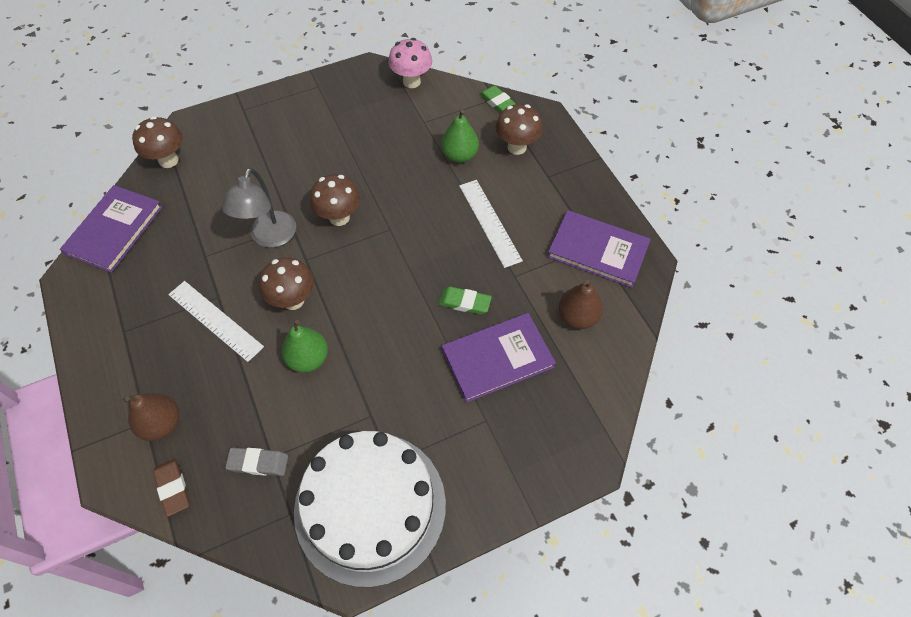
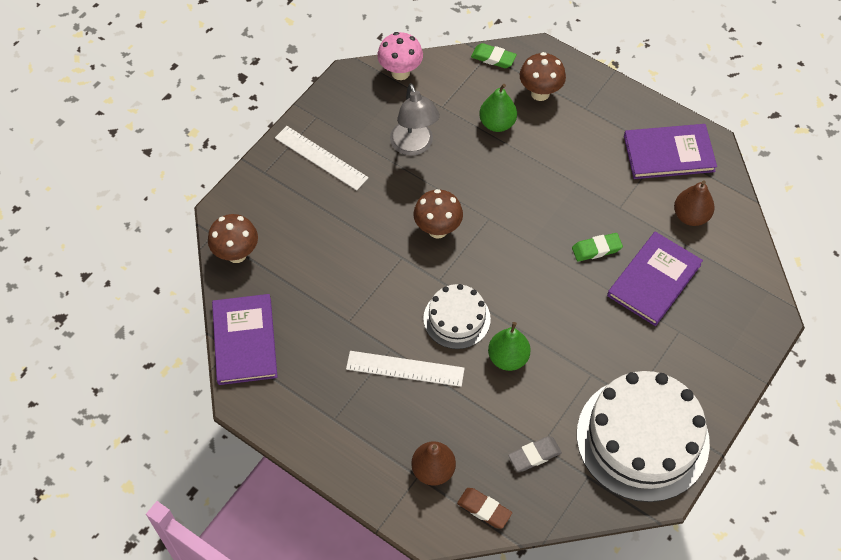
camera: 30 degrees left, 0 degrees up
(270, 237) = (392, 277): grey lamp -> grey lamp (414, 146)
(293, 300) = (457, 318): brown mushroom -> white cake
(489, 222) = (566, 172): white ruler -> white ruler (321, 158)

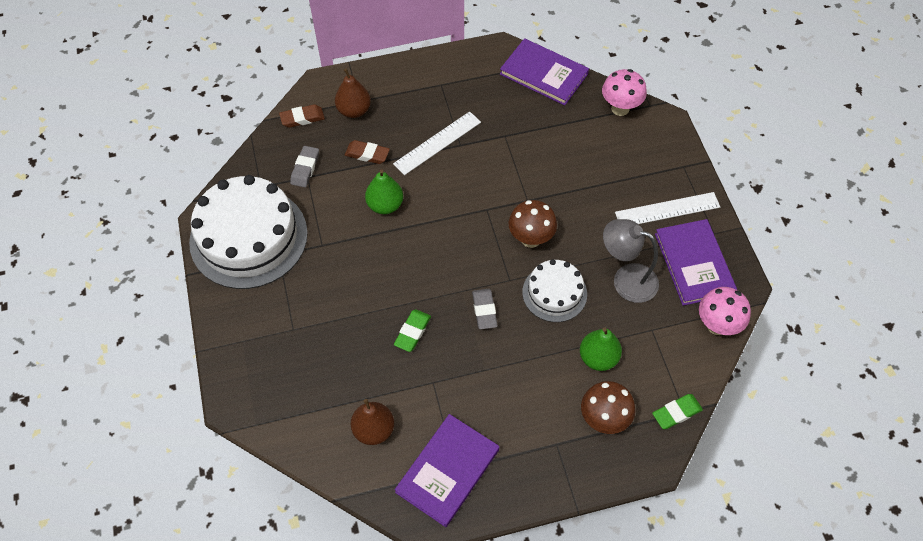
camera: 130 degrees right, 0 degrees up
(236, 254) = (620, 108): brown mushroom -> pink mushroom
(457, 318) = (445, 197): white cake -> white cake (554, 293)
(470, 416) = (367, 154): none -> brown eraser
(531, 216) = (484, 310): none -> grey eraser
(654, 280) = (348, 349): purple book -> purple book (694, 264)

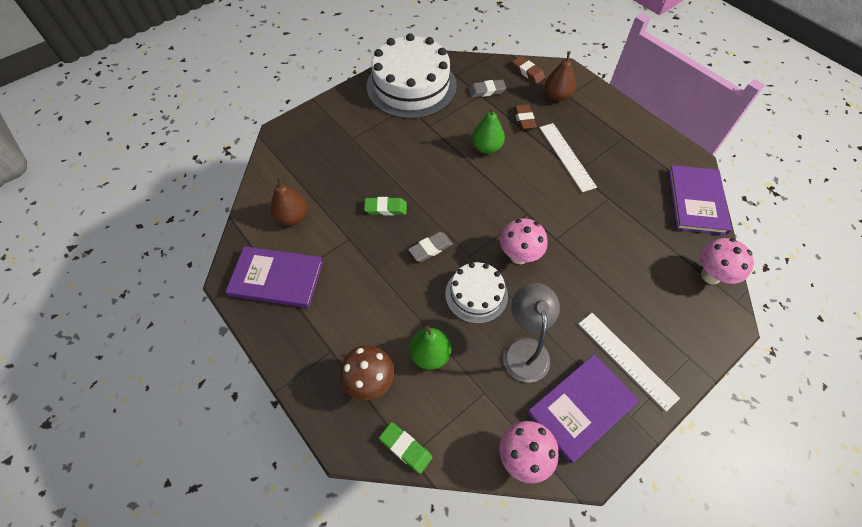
camera: 65 degrees right, 0 degrees up
(437, 143) = (566, 156): white ruler -> white ruler turned 45 degrees clockwise
(530, 239) = (519, 256): brown mushroom -> pink mushroom

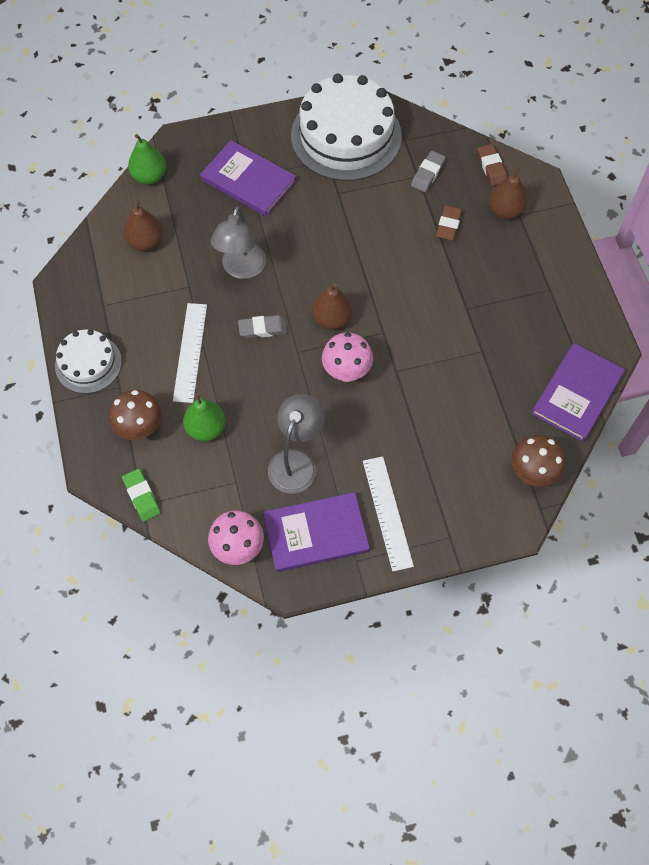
camera: 25 degrees right, 5 degrees up
(276, 278) = (102, 298): purple book -> purple book (248, 180)
(386, 208) = (241, 269): green eraser -> grey lamp
(476, 294) = (281, 392): white cake -> white cake (88, 363)
(481, 219) = (332, 319): none -> brown pear
(486, 91) = (428, 174): grey eraser -> grey eraser turned 75 degrees counterclockwise
(486, 147) = (385, 242): green pear -> green pear (149, 176)
(566, 156) = (467, 287): white ruler -> white ruler (190, 352)
(710, 275) = (532, 474): pink mushroom -> brown mushroom

